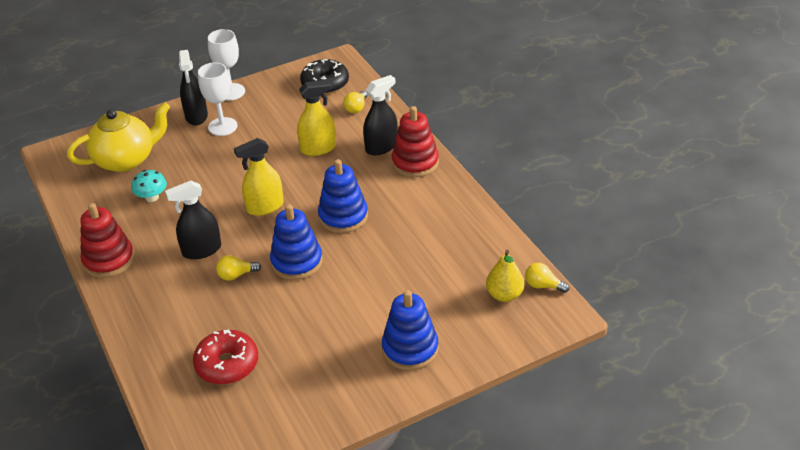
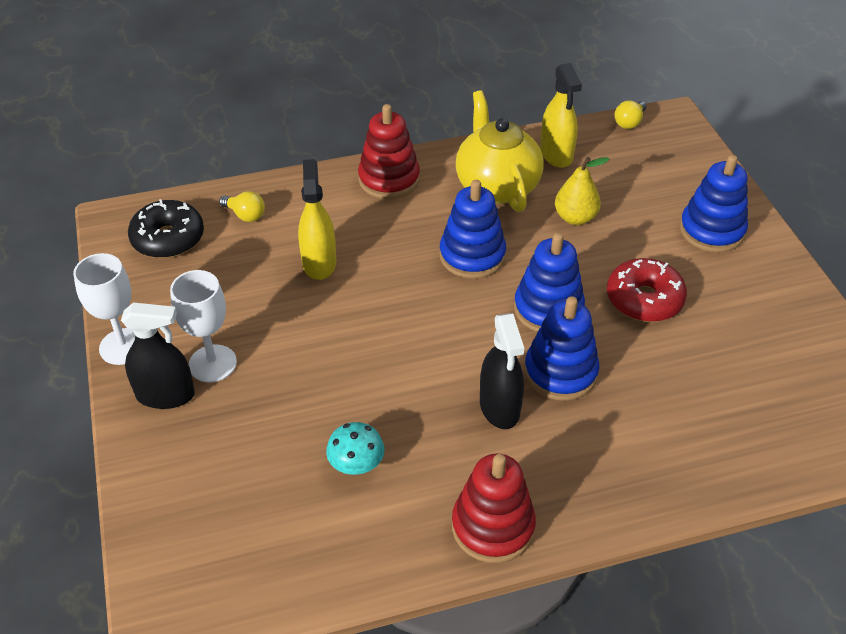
camera: 80 degrees left, 5 degrees up
(126, 159) = (240, 498): yellow teapot -> yellow teapot (496, 186)
(227, 364) = (725, 394): red donut -> red donut (644, 299)
(236, 275) = (560, 372): yellow light bulb -> blue stacking toy
(265, 207) = (427, 330): yellow spray bottle -> yellow spray bottle (556, 154)
(381, 147) = (343, 203): black spray bottle -> none
(504, 295) = (638, 150): yellow pear -> yellow pear (575, 218)

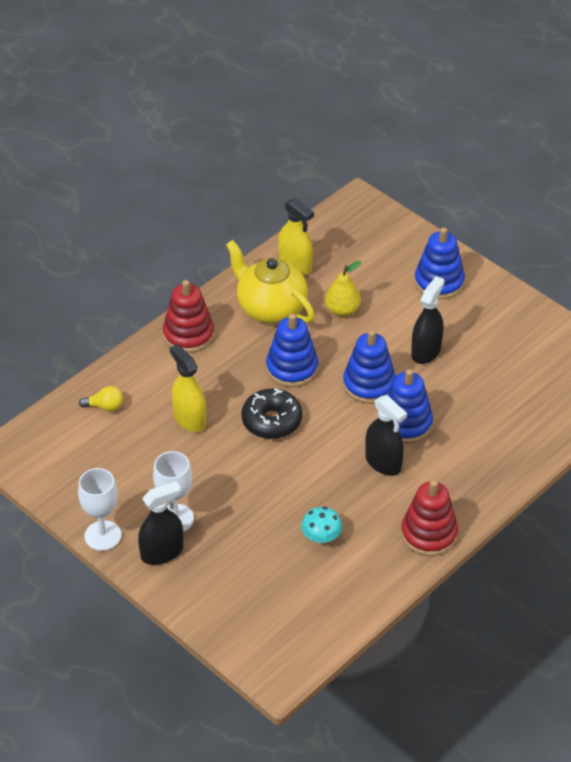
camera: 30 degrees left, 0 degrees up
(168, 239) = (63, 448): black donut -> black donut (271, 421)
(629, 122) = (330, 217): yellow light bulb -> none
(644, 299) = (426, 351): red donut -> black spray bottle

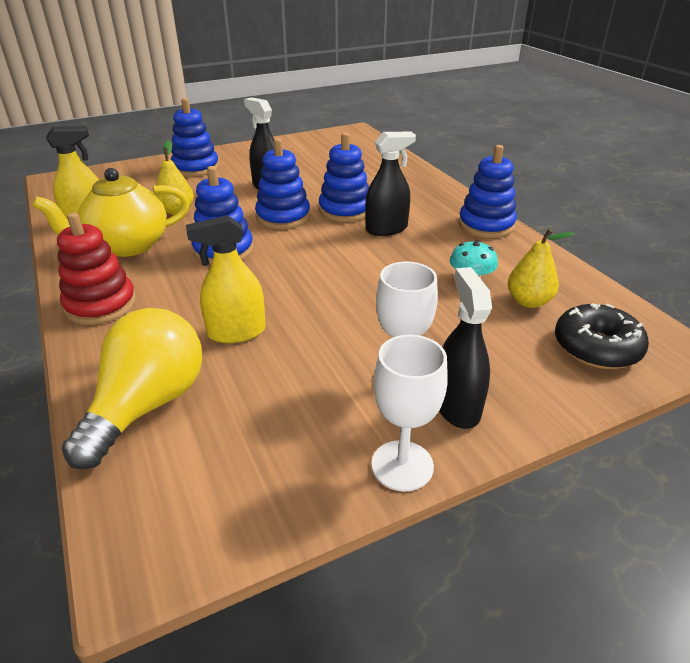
camera: 70 degrees left, 10 degrees down
(105, 406) = (148, 405): yellow light bulb -> yellow light bulb, size x2.33
(271, 421) = (286, 276): black donut -> black donut (596, 348)
(304, 578) = (528, 301): none -> yellow pear
(429, 534) = (486, 225): red stacking toy -> blue stacking toy

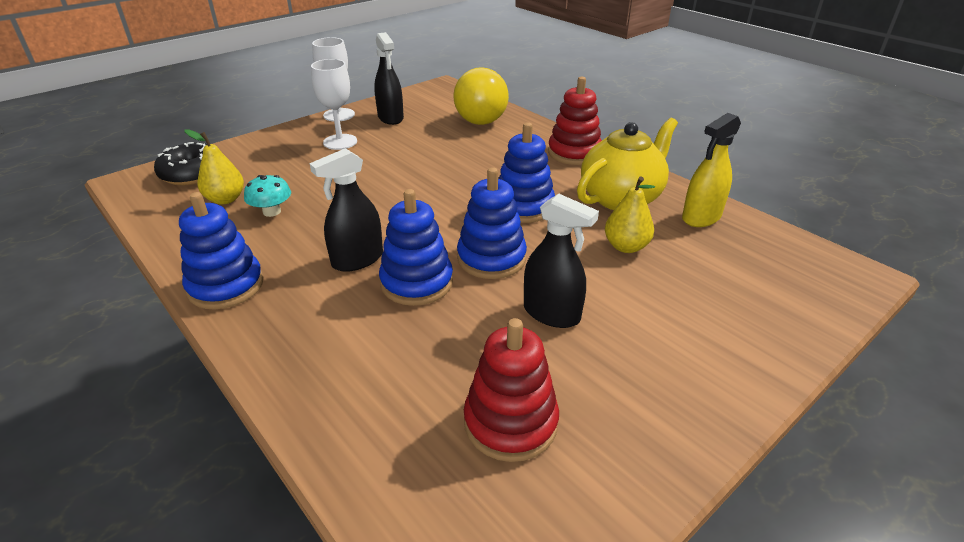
camera: 165 degrees right, 0 degrees up
(196, 168) = (707, 342): blue stacking toy -> none
(236, 332) = (459, 150): yellow spray bottle -> none
(320, 158) = (510, 422): none -> red stacking toy
(457, 406) = (306, 136): black spray bottle -> black spray bottle (390, 118)

